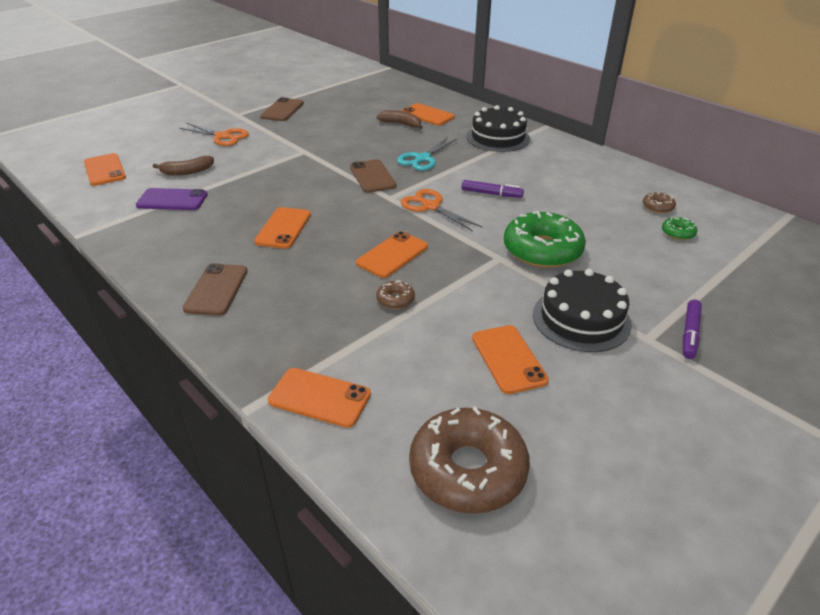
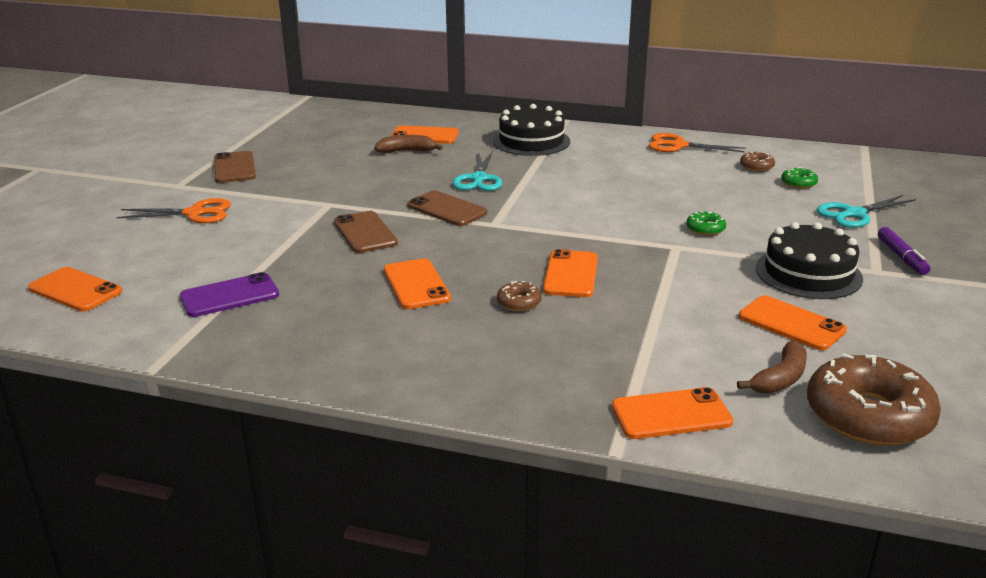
camera: 30 degrees left, 10 degrees down
(187, 172) = (203, 262): brown banana -> brown banana (780, 379)
(216, 289) = (425, 364): brown phone -> brown phone (365, 233)
(395, 299) = (628, 311): brown donut -> brown donut (519, 302)
(431, 206) = (549, 221): orange scissors -> orange scissors (679, 146)
(491, 194) = (594, 194): purple marker -> none
(542, 250) = (705, 229): green donut -> green donut, size x0.43
(695, 277) = (854, 214): none -> turquoise scissors

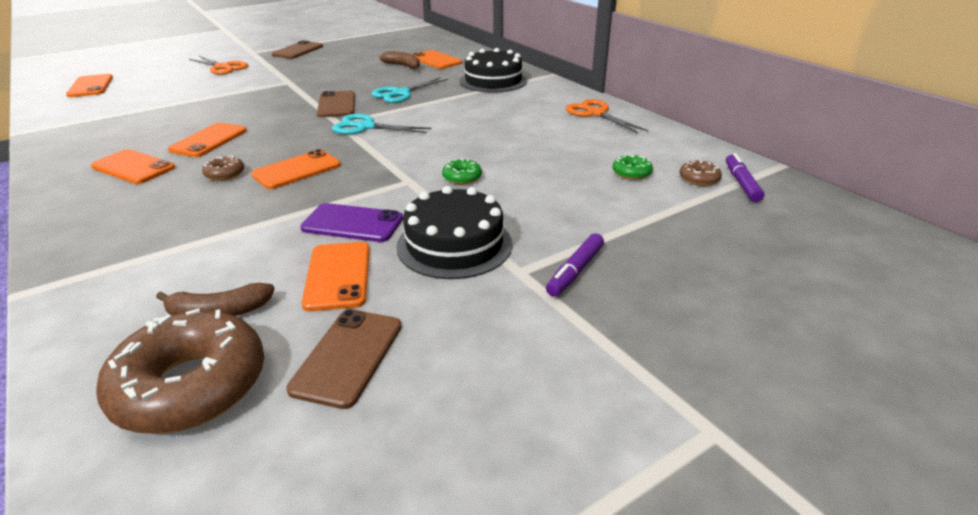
camera: 40 degrees right, 5 degrees up
(229, 296) = (127, 112): purple phone -> purple phone (352, 223)
(365, 233) = (263, 103): brown phone -> brown phone (348, 356)
(671, 414) = (98, 292): orange phone -> orange phone (133, 167)
(756, 167) = (625, 148): brown donut -> brown donut (699, 179)
(854, 214) = (623, 216): turquoise scissors -> turquoise scissors (366, 127)
(868, 167) = (741, 183): none -> purple marker

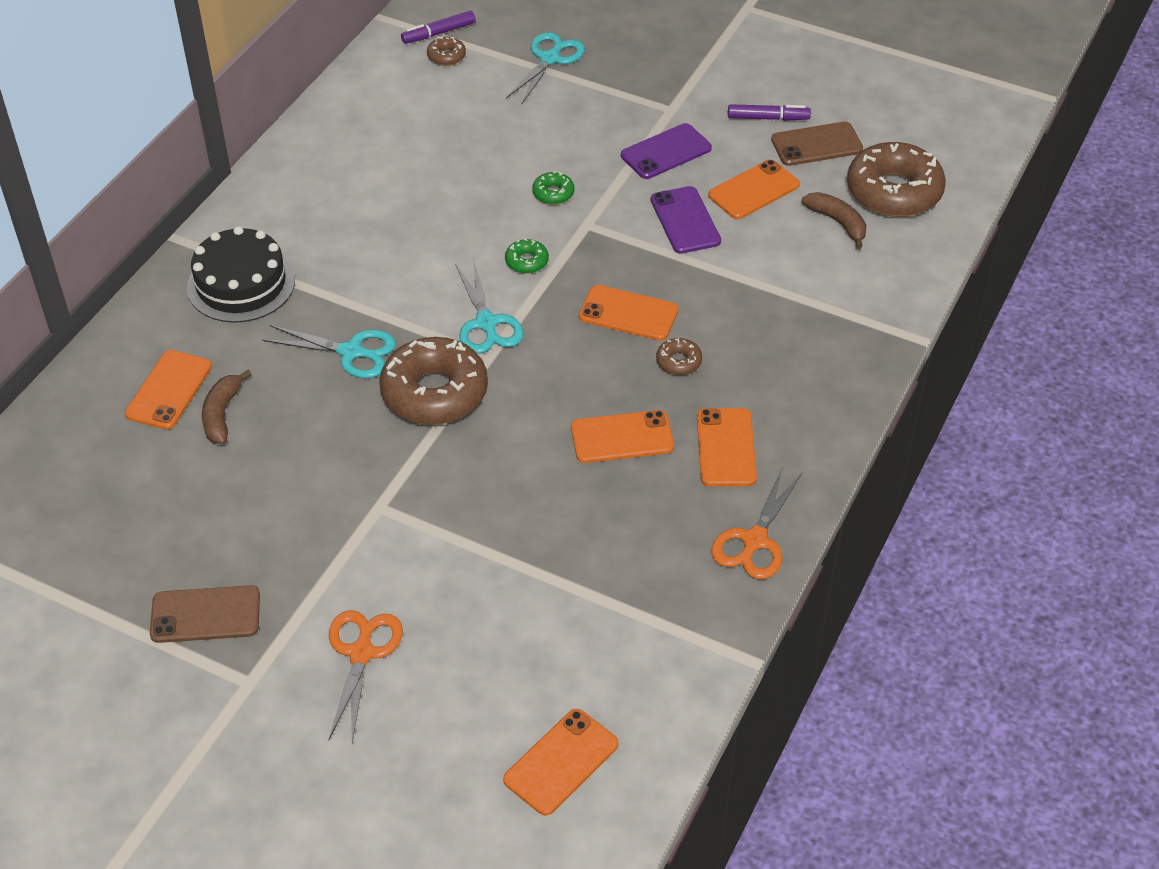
camera: 120 degrees left, 15 degrees up
(337, 105) = (434, 392): brown phone -> brown donut
(454, 244) = (666, 152): black cake -> purple phone
(575, 271) = (649, 85): purple marker -> purple marker (768, 118)
(596, 113) = (316, 156): orange scissors -> orange scissors (754, 540)
(631, 173) = (462, 95): green donut -> green donut (526, 261)
(664, 226) = (550, 59): none -> turquoise scissors

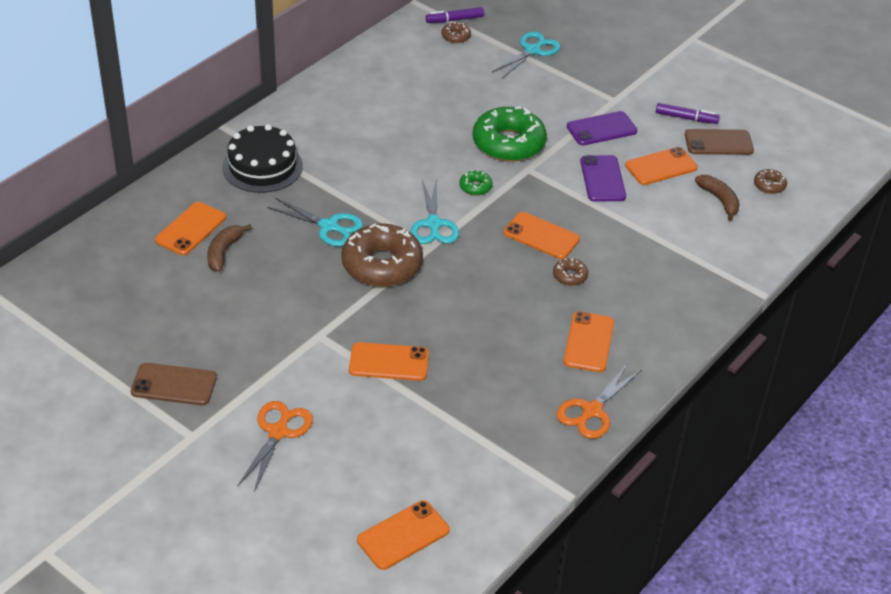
camera: 10 degrees right, 5 degrees down
(553, 193) = (508, 143): green donut -> green donut, size x2.30
(622, 437) = (512, 321): orange phone -> orange phone (389, 362)
(894, 191) = (769, 185): brown donut -> brown donut, size x0.43

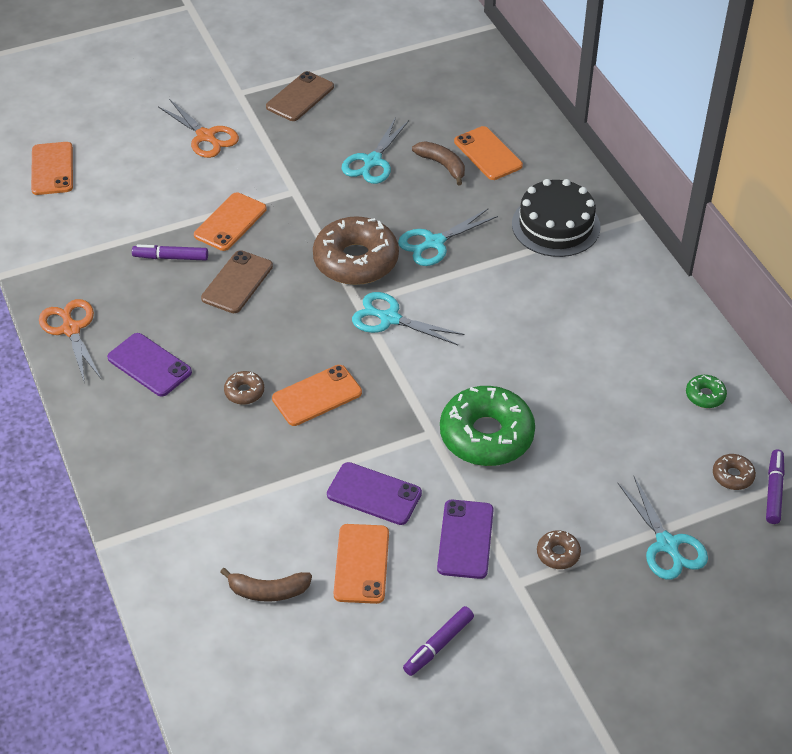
camera: 120 degrees right, 5 degrees up
(245, 298) = (372, 161): none -> turquoise scissors
(461, 383) = (171, 257): none -> purple marker
(475, 187) = (427, 375): green donut -> green donut (705, 395)
(589, 342) = (149, 365): orange phone -> purple phone
(718, 143) = (370, 653): brown phone -> brown phone (237, 282)
(769, 185) = (259, 661): brown donut -> brown donut (558, 554)

